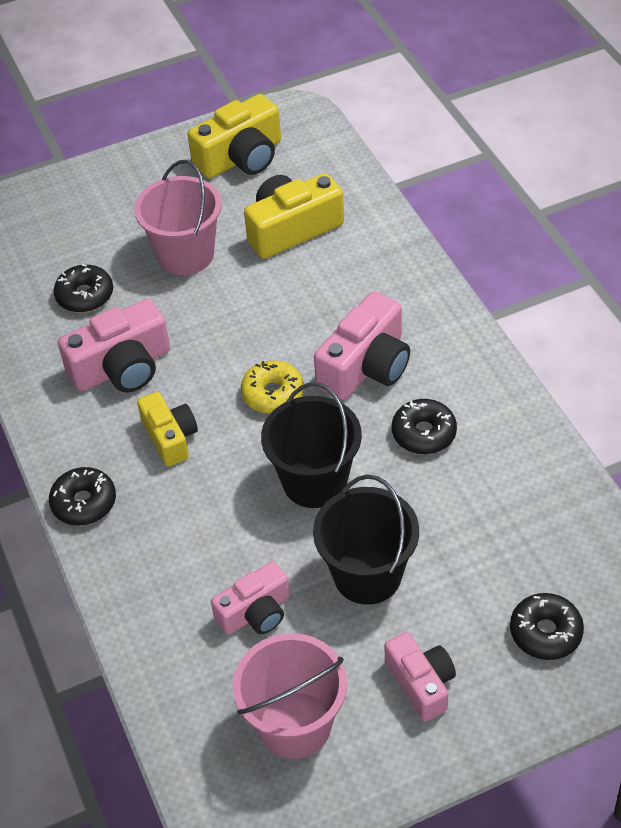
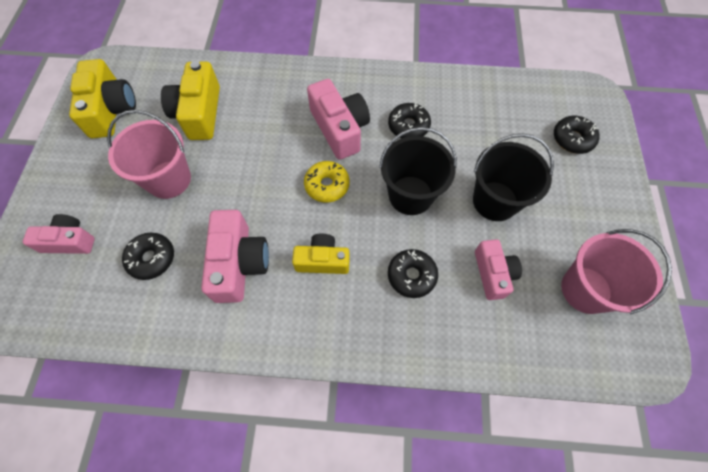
camera: 65 degrees left, 15 degrees up
(84, 503) = (344, 342): black donut -> black donut (411, 275)
(421, 683) = (582, 210): pink camera -> pink camera (69, 241)

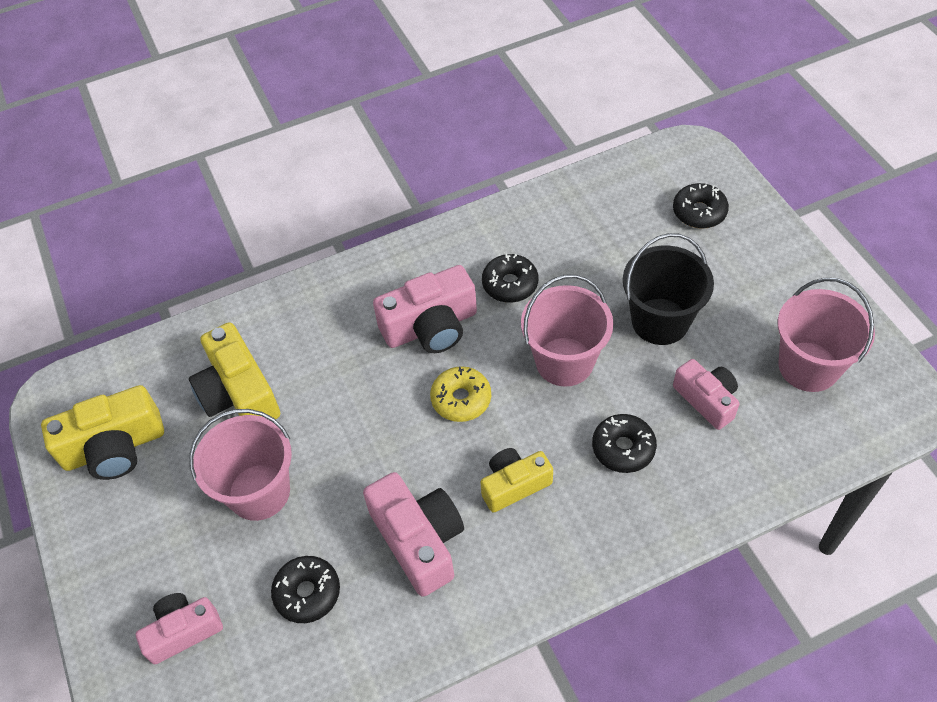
camera: 25 degrees left, 10 degrees down
(111, 110) = (114, 447): yellow camera -> yellow camera turned 105 degrees clockwise
(339, 129) = (431, 326): pink camera -> pink camera turned 120 degrees clockwise
(410, 195) = (564, 361): black bucket -> pink bucket

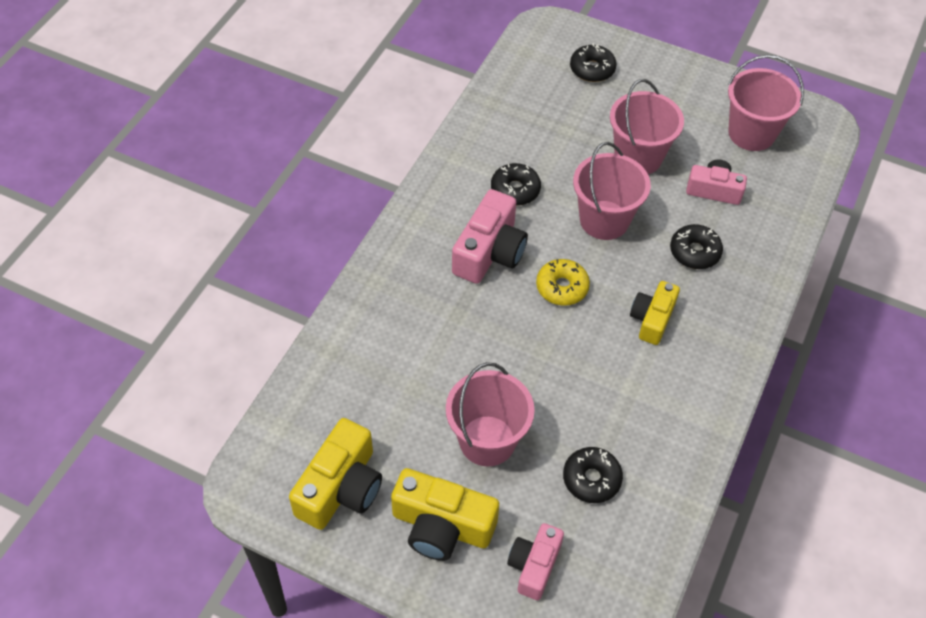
camera: 45 degrees left, 0 degrees up
(238, 393) = (397, 386): yellow camera -> yellow camera (442, 526)
(419, 540) = (628, 394): pink camera -> none
(660, 321) = (638, 157): black bucket -> pink bucket

